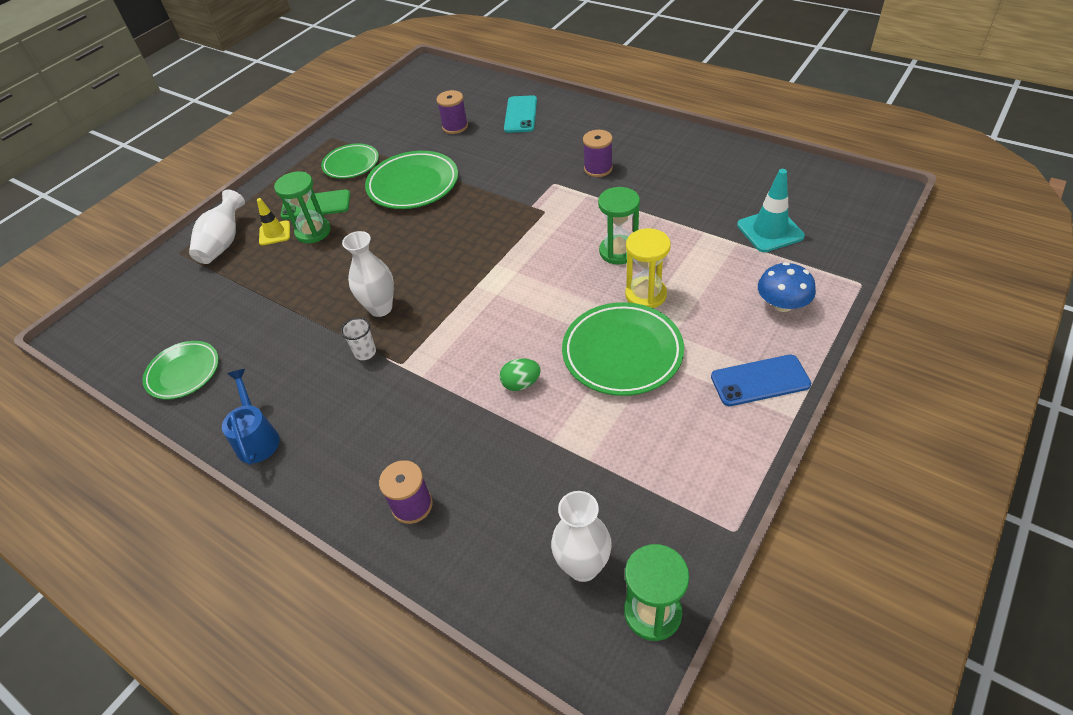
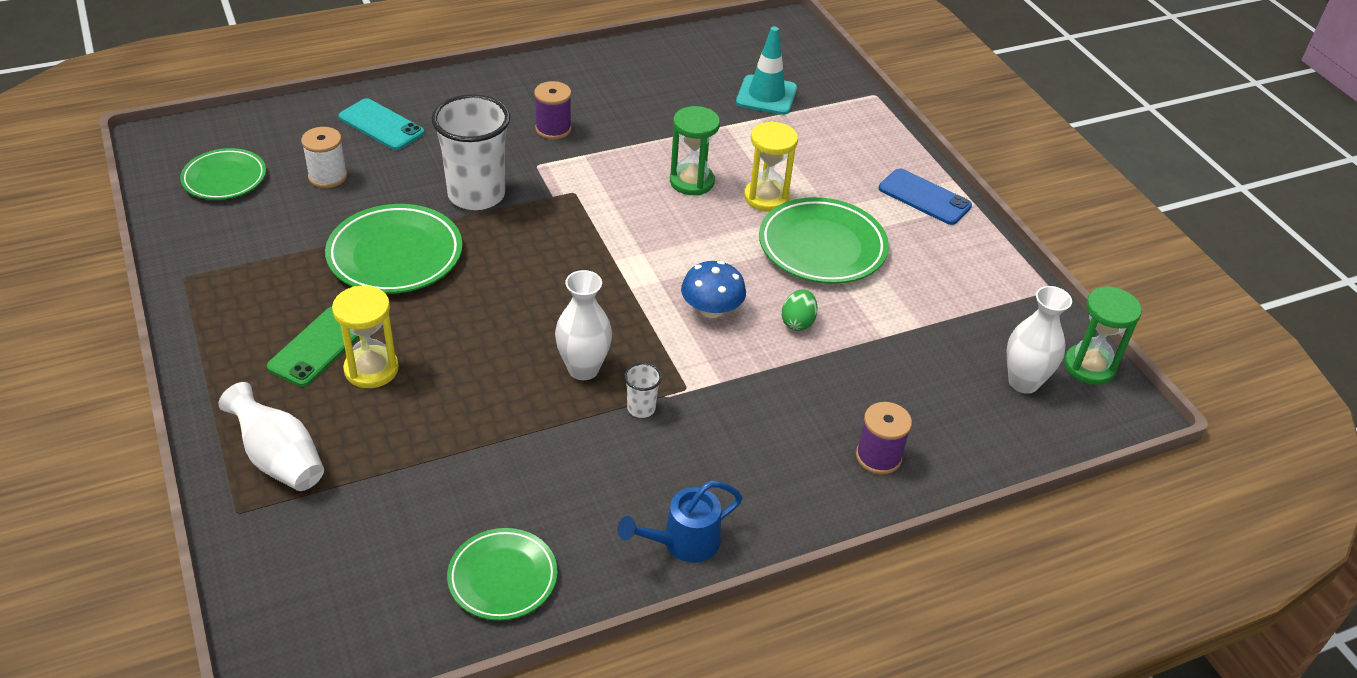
camera: 65 degrees left, 5 degrees down
(257, 438) = (683, 542): blue watering can -> blue watering can turned 45 degrees counterclockwise
(274, 233) = (326, 404): yellow traffic cone -> none
(313, 232) = (371, 369): green hourglass -> yellow hourglass
(351, 164) = (275, 285): green plate -> green plate (224, 178)
(455, 127) = (328, 176): purple spool -> white spool
(498, 179) = (476, 195): none -> white cup
(760, 381) = (924, 197): blue phone -> blue phone turned 75 degrees counterclockwise
(782, 304) = (856, 140): blue mushroom -> blue mushroom (711, 309)

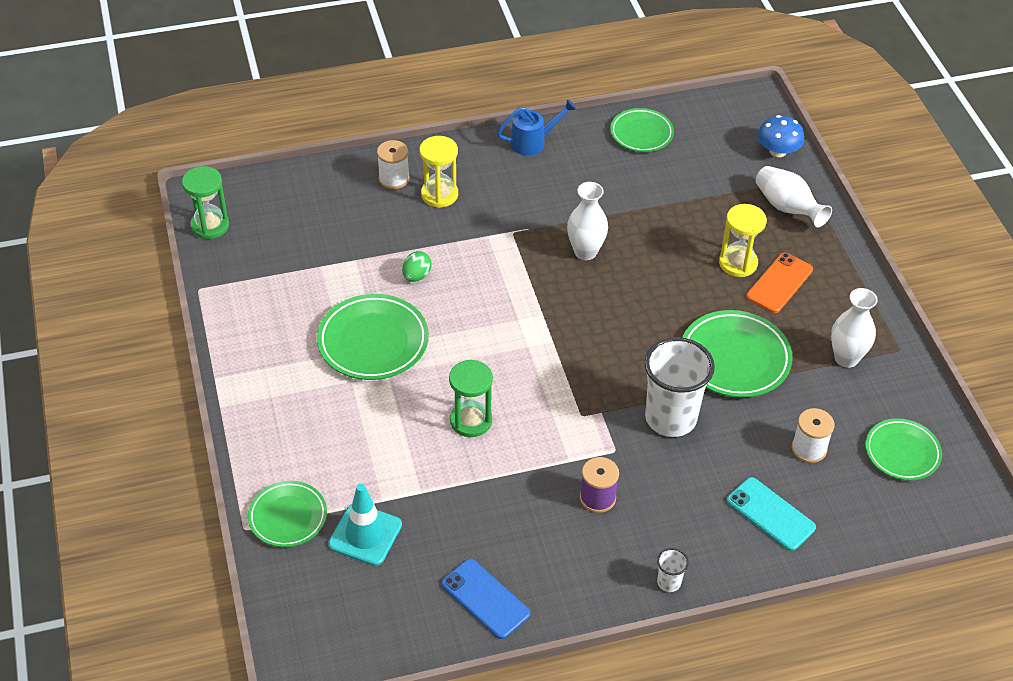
camera: 170 degrees left, 5 degrees up
(319, 346) = (779, 283): green phone -> orange phone
(641, 408) = (547, 221): white cup -> white cup (669, 582)
(711, 309) = (481, 291): blue mushroom -> blue mushroom (778, 151)
(766, 197) = (405, 397): yellow hourglass -> yellow hourglass (439, 194)
(841, 104) = (288, 517): none -> green plate
(878, 457) = (394, 178): purple spool -> white spool
(924, 197) = (258, 388): blue phone -> blue phone (485, 599)
(1023, 382) = (266, 218): white vase -> white vase (846, 358)

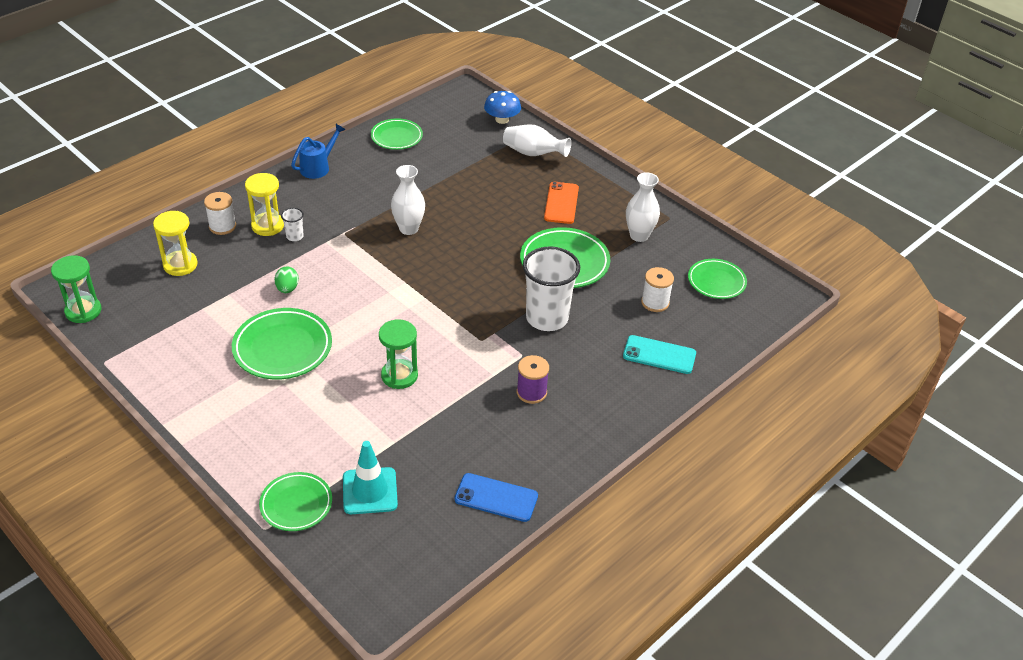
camera: 30 degrees left, 5 degrees down
(669, 582) = (621, 429): white cup -> white cup (294, 236)
(738, 263) = (524, 200): yellow hourglass -> yellow hourglass (180, 265)

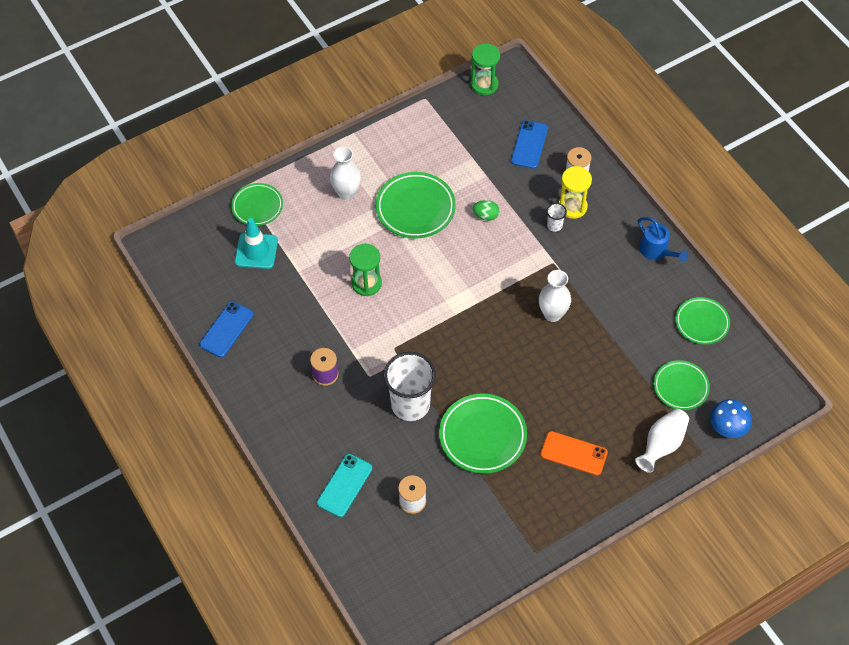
camera: 105 degrees right, 15 degrees up
(180, 265) = (529, 144): yellow hourglass -> blue phone
(639, 235) = (511, 514): white vase -> white vase (346, 193)
(716, 282) = (430, 567): green plate -> green plate (680, 387)

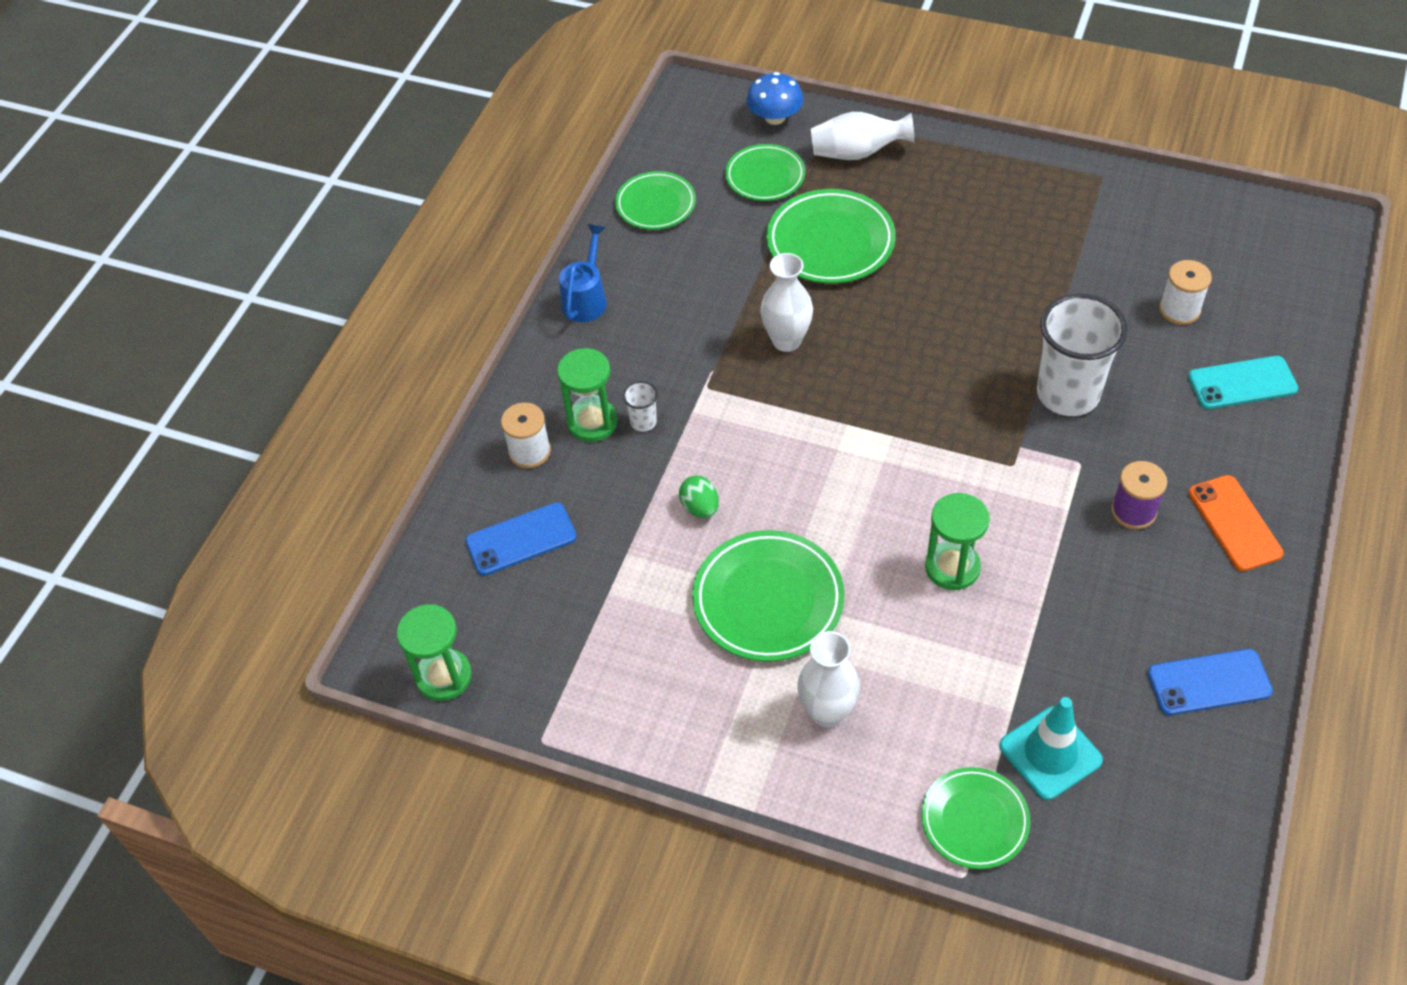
camera: 125 degrees left, 5 degrees down
(482, 436) = (1025, 301): green plate -> green plate (830, 242)
(572, 207) = (592, 422): yellow hourglass -> green hourglass
(573, 453) = (952, 214): orange phone -> orange phone (1234, 523)

